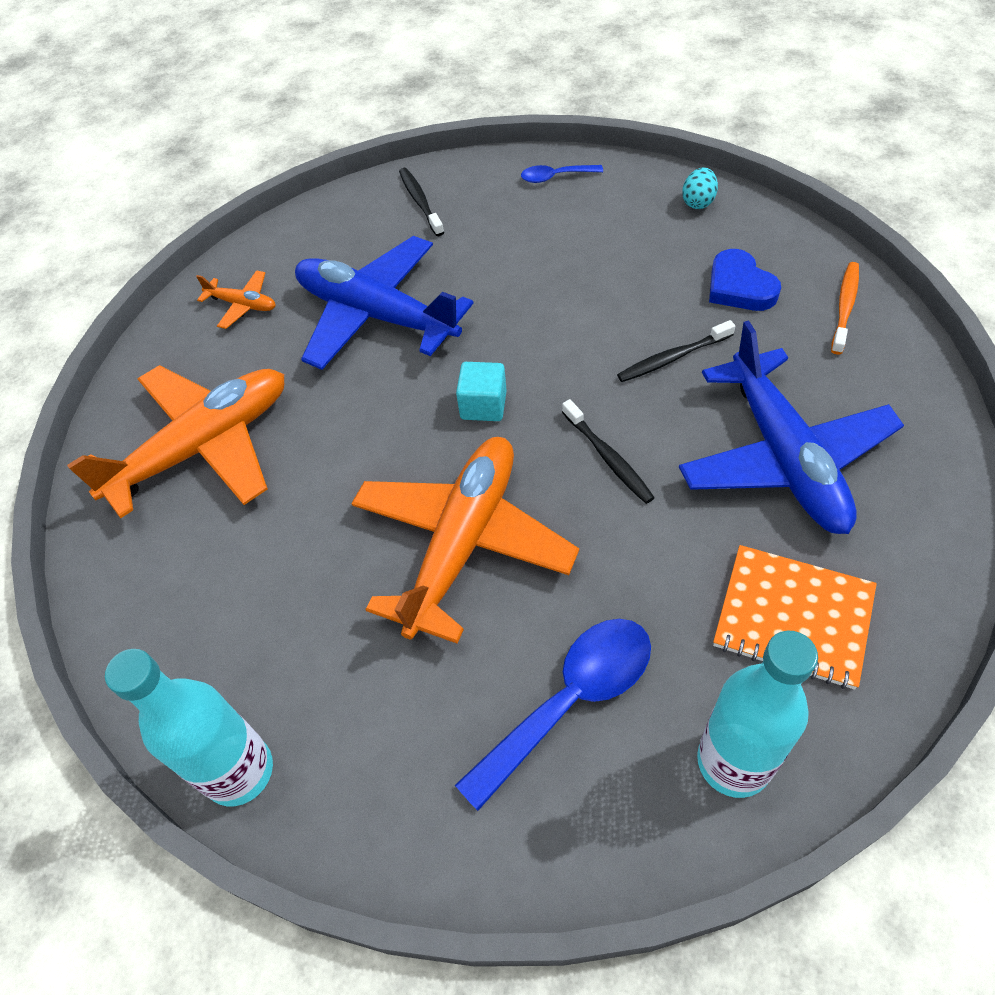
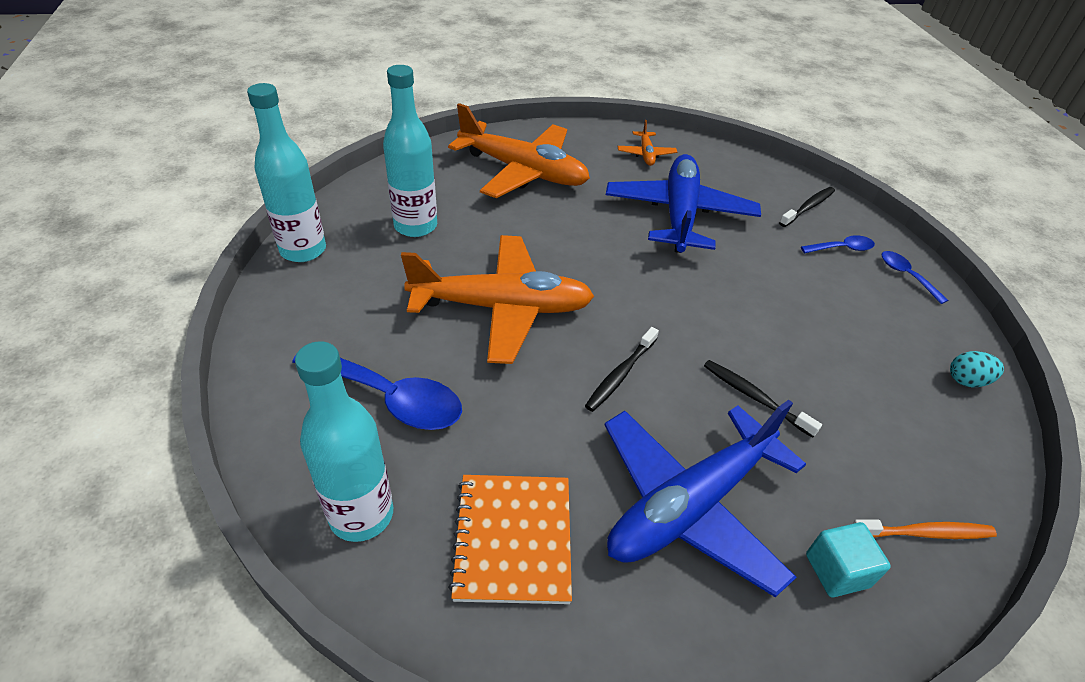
camera: 60 degrees right, 10 degrees down
(257, 607) = (415, 226): none -> turquoise bottle
(483, 405) = (630, 289): turquoise cube -> turquoise cube (837, 570)
(496, 205) = (841, 248): none -> blue spoon
(739, 287) = (880, 433): blue heart -> none

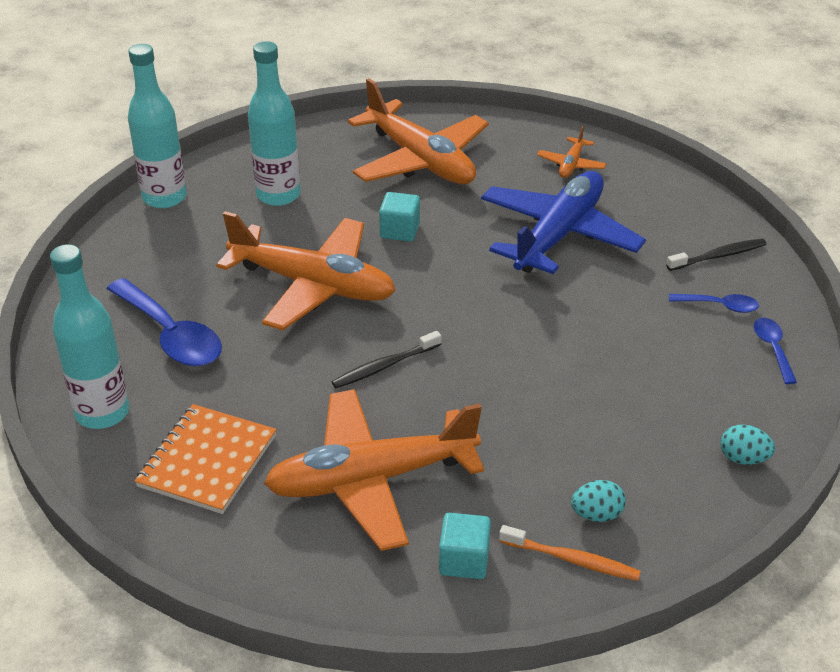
camera: 25 degrees right, 5 degrees down
(547, 237) = (400, 230): none -> turquoise cube
(690, 505) = (371, 479): blue plane -> orange plane
(755, 397) = (500, 416): black toothbrush -> none
(906, 475) = (596, 514): none -> turquoise egg

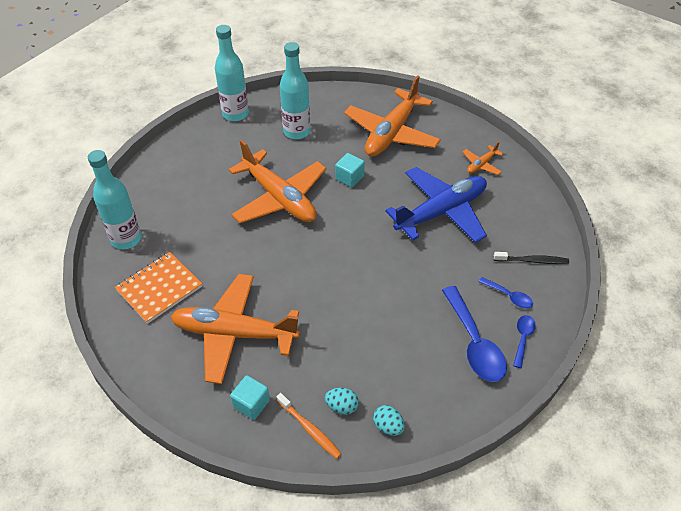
camera: 25 degrees right, 10 degrees up
(171, 335) = (187, 203): blue spoon -> blue spoon (474, 343)
(384, 366) = (285, 264): black toothbrush -> none
(420, 160) = (391, 133): orange plane -> orange plane turned 45 degrees clockwise
(743, 458) = (452, 406): turquoise egg -> turquoise egg (388, 426)

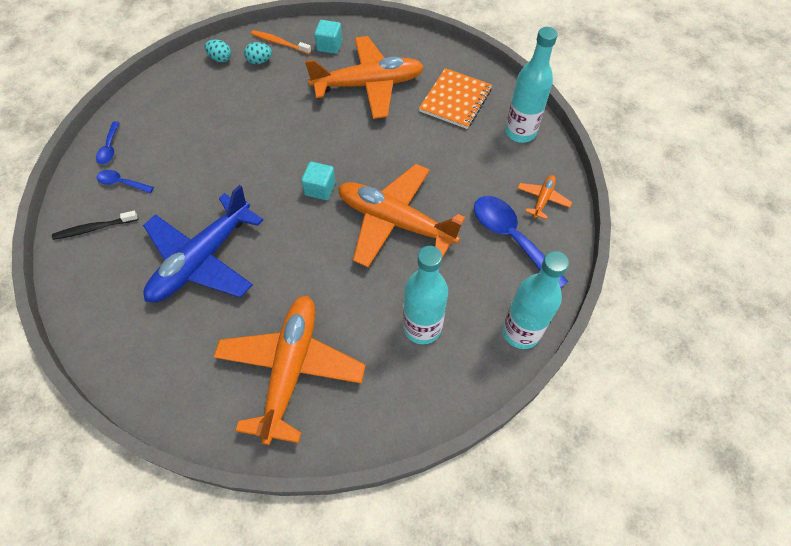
camera: 160 degrees right, 10 degrees up
(349, 178) = (325, 274): turquoise cube -> turquoise cube (320, 188)
(474, 343) = (155, 132): blue spoon -> blue spoon (511, 238)
(481, 164) = (156, 350): orange plane -> orange plane (542, 199)

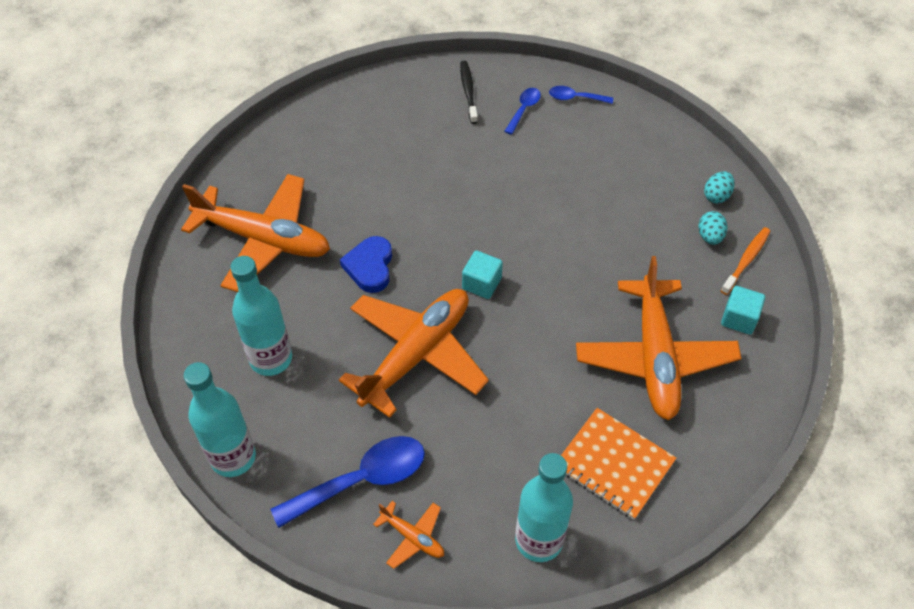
camera: 100 degrees right, 5 degrees down
(202, 259) = (409, 174): blue plane -> none
(313, 271) = (370, 267): none -> blue heart

